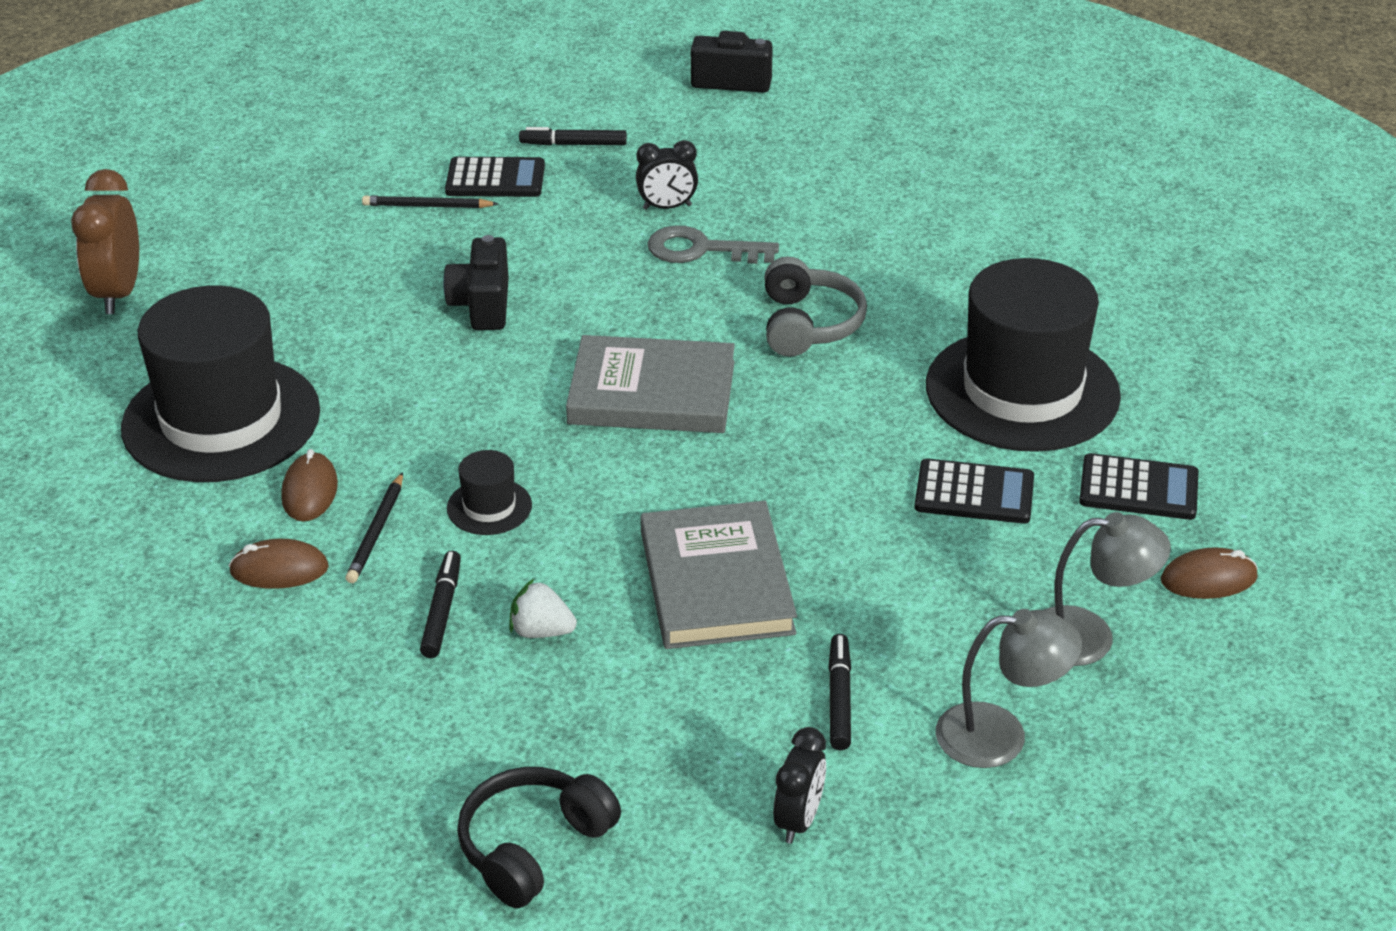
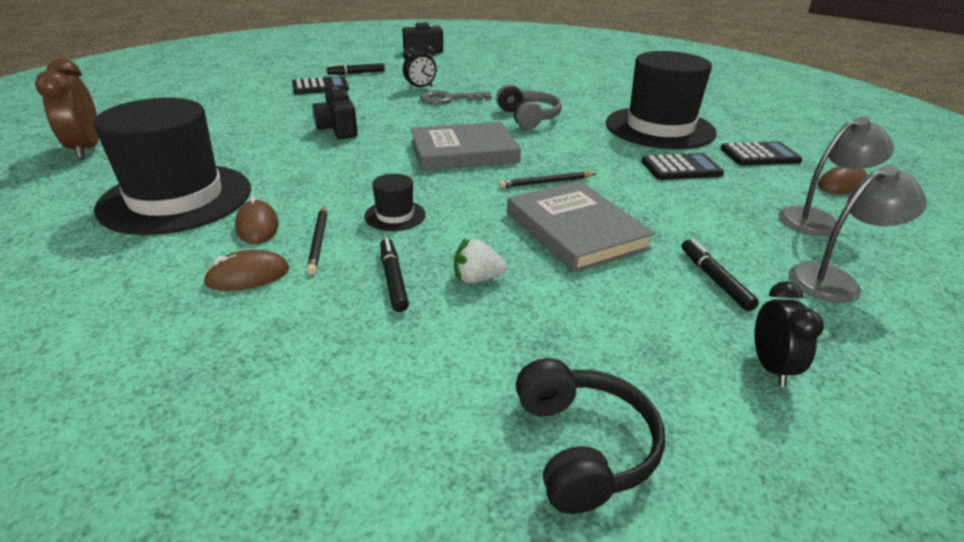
camera: 20 degrees left, 5 degrees down
(427, 206) = (285, 98): black pencil -> black pencil (546, 182)
(533, 847) = (582, 447): black headphones -> black headphones turned 150 degrees clockwise

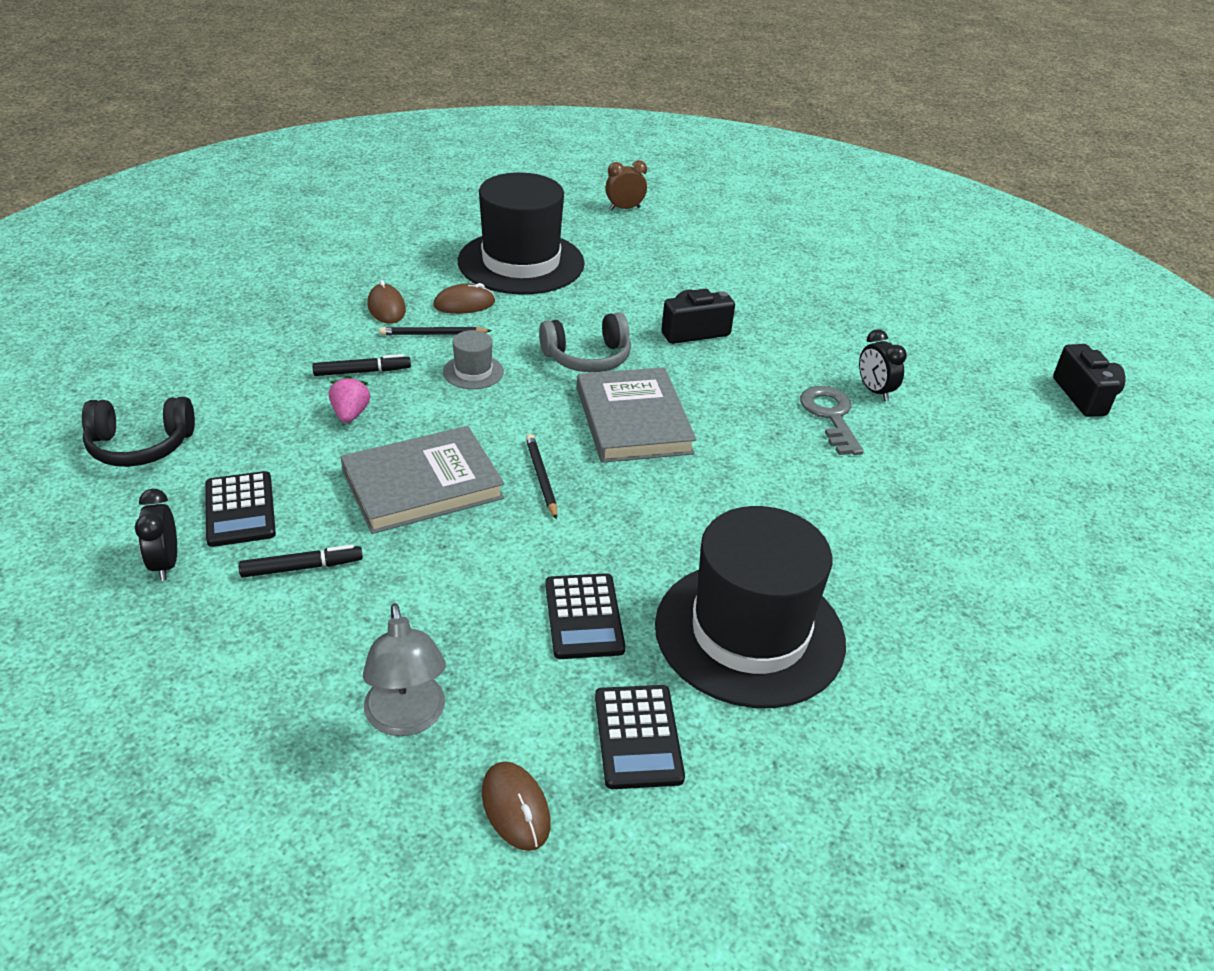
camera: 90 degrees right, 5 degrees up
(86, 149) = (624, 208): brown clock -> brown clock, size x0.63
(320, 87) = (847, 311): black calculator -> black calculator (240, 510)
(356, 73) = (920, 336): black marker -> none
(395, 215) = (473, 372): black hat -> grey hat
(477, 278) = (350, 414): white strawberry -> pink strawberry
(528, 118) = (767, 486): grey headphones -> grey headphones (587, 358)
(770, 367) = (165, 564): black clock -> black clock turned 75 degrees clockwise
(835, 280) = (268, 670): grey lamp -> none

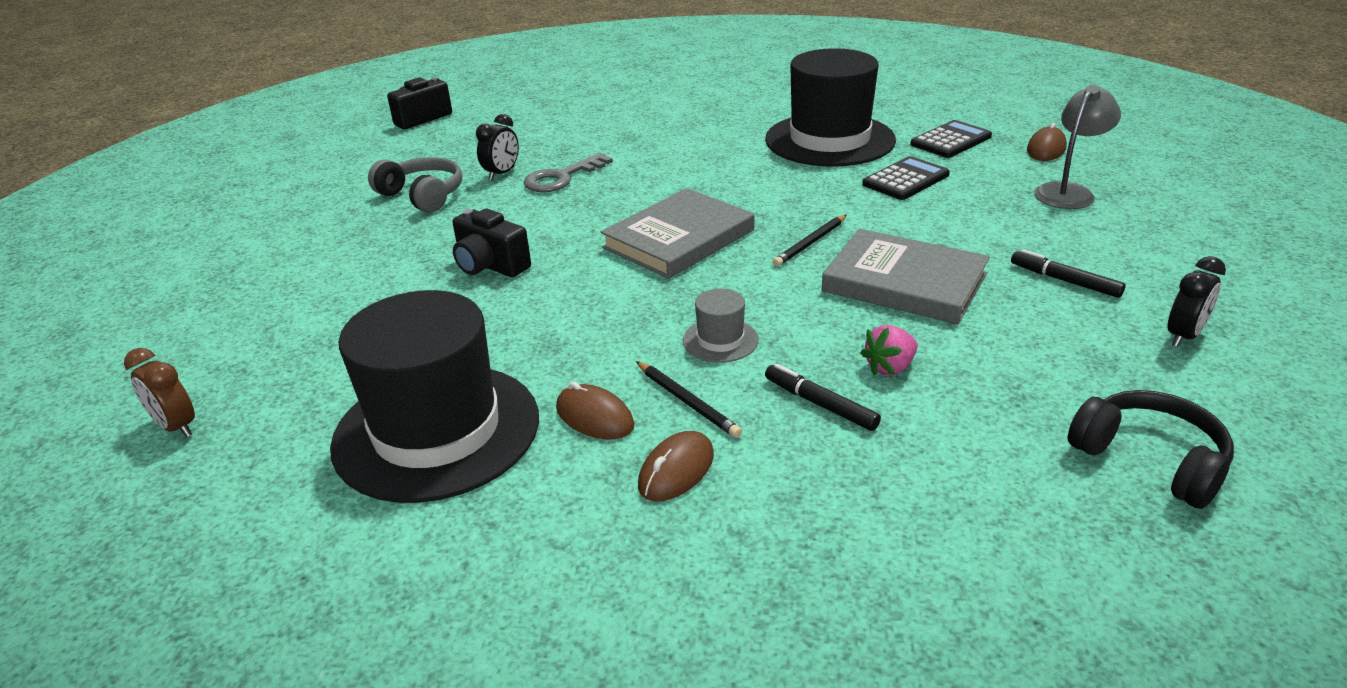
camera: 120 degrees left, 5 degrees down
(240, 510) = (1082, 342): black calculator -> none
(587, 358) = (609, 295): grey headphones -> grey headphones (422, 196)

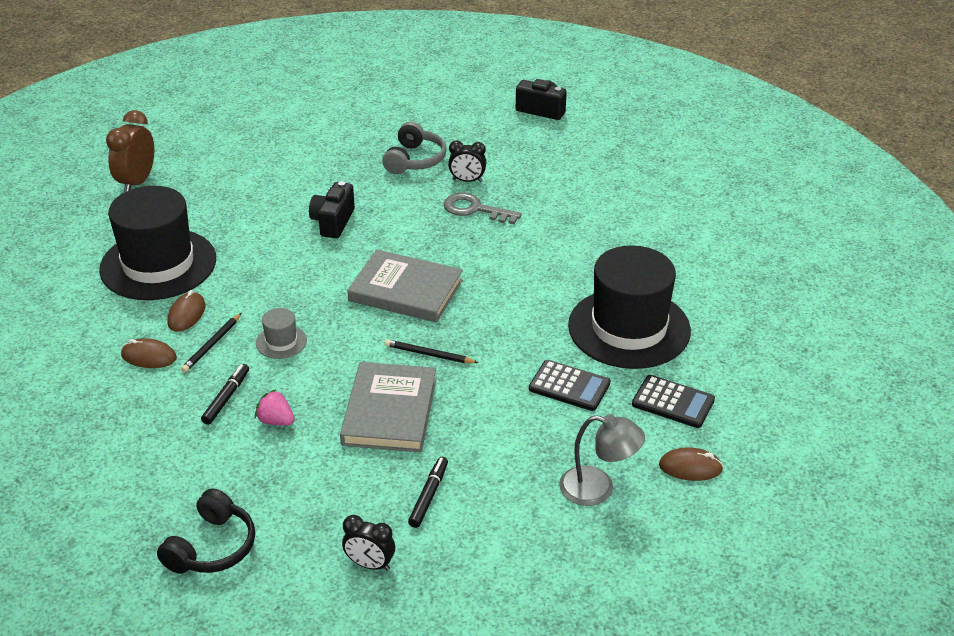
camera: 65 degrees right, 5 degrees up
(176, 427) = (137, 182): brown clock -> brown clock, size x1.58

